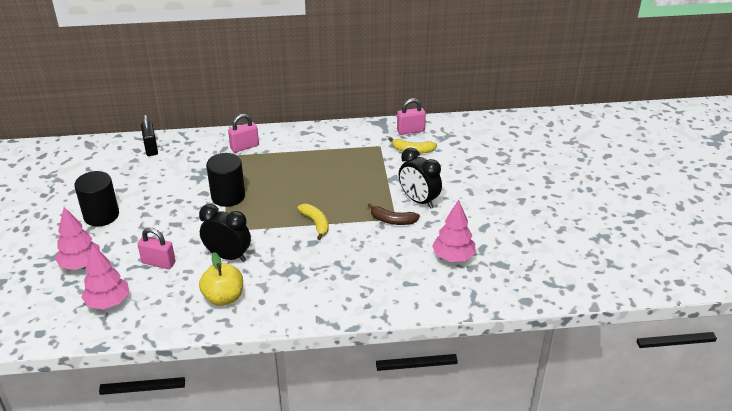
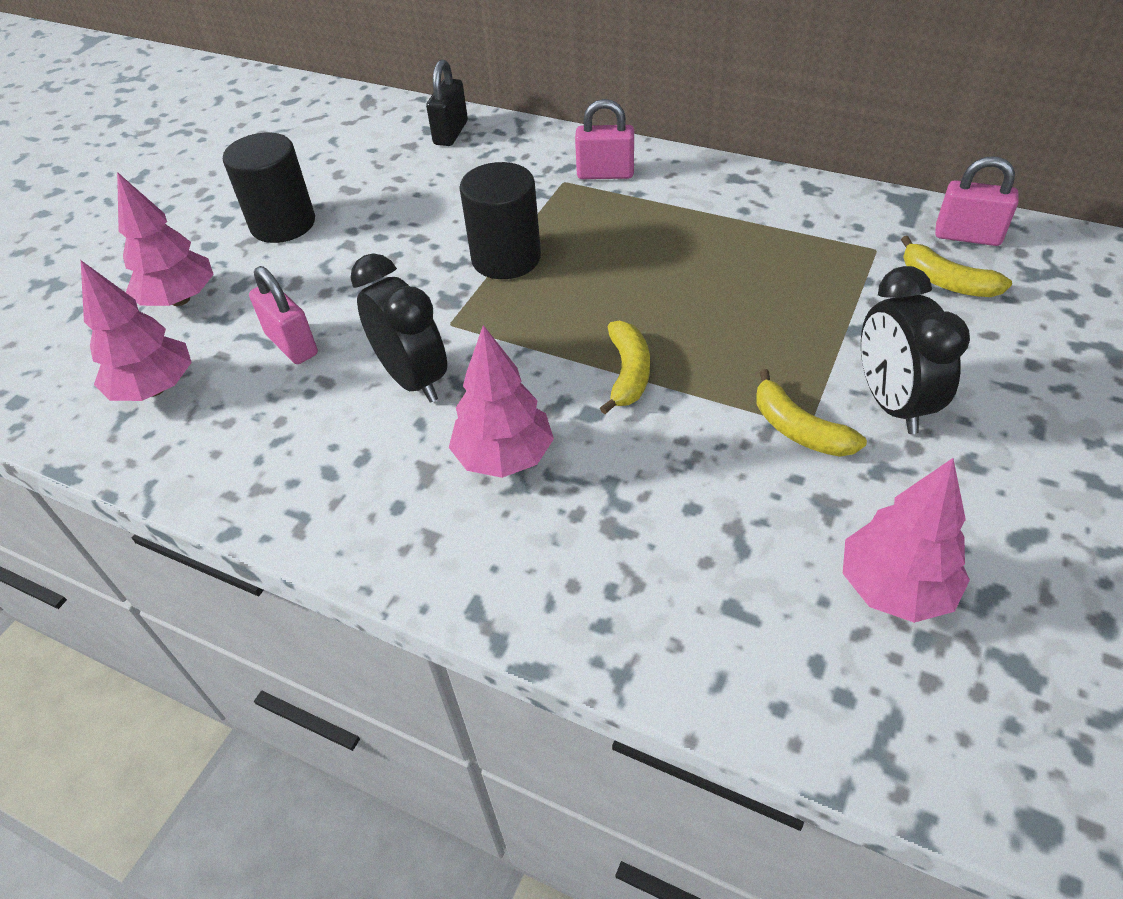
camera: 35 degrees right, 10 degrees up
(223, 297) = (337, 465): yellow apple -> none
(290, 269) = (504, 457): none -> pink tree
(392, 220) = (798, 429): brown banana -> yellow banana

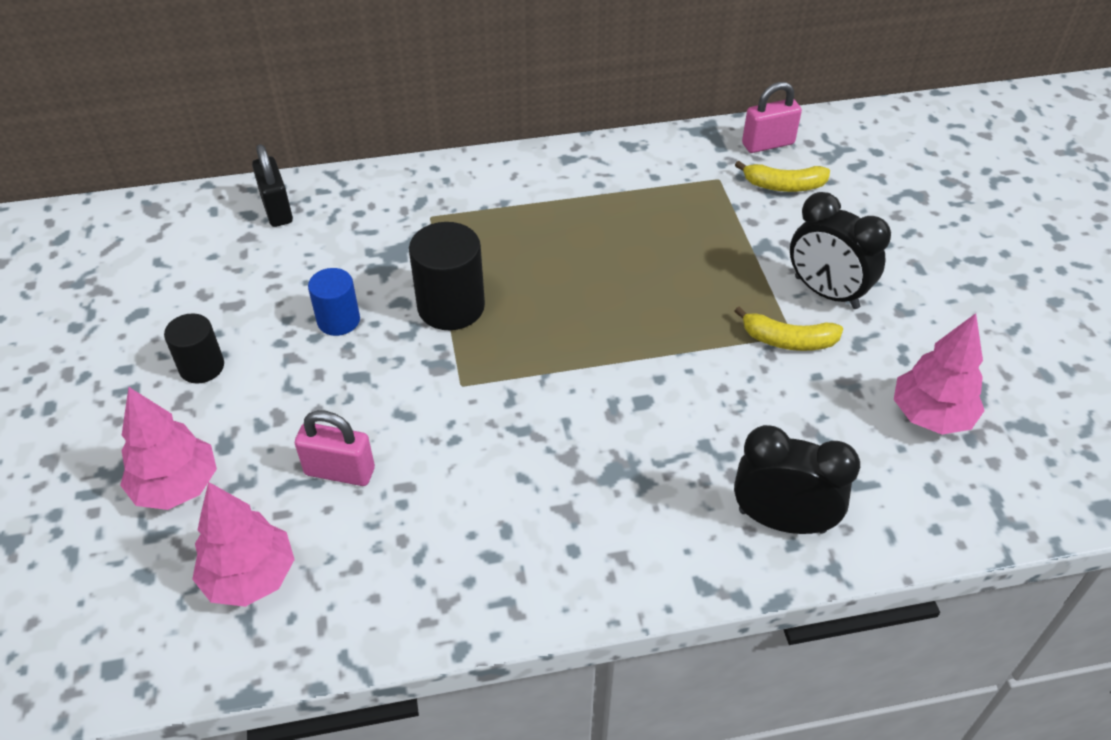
camera: 40 degrees left, 0 degrees up
(283, 224) = (202, 367): black cylinder -> black cylinder, size x0.63
(409, 232) = (338, 320): none -> blue cylinder
(413, 379) = (480, 446): black clock -> black clock (782, 521)
(504, 457) = (614, 467): pink tree -> none
(605, 174) = (460, 195): pink padlock -> none
(628, 373) = (640, 357): yellow banana -> none

